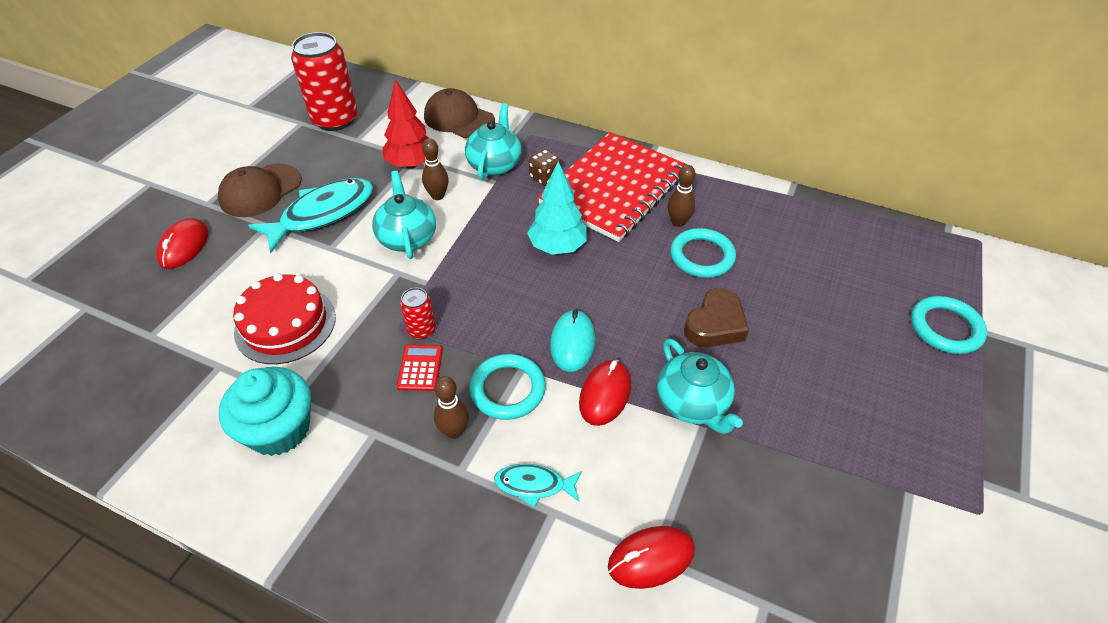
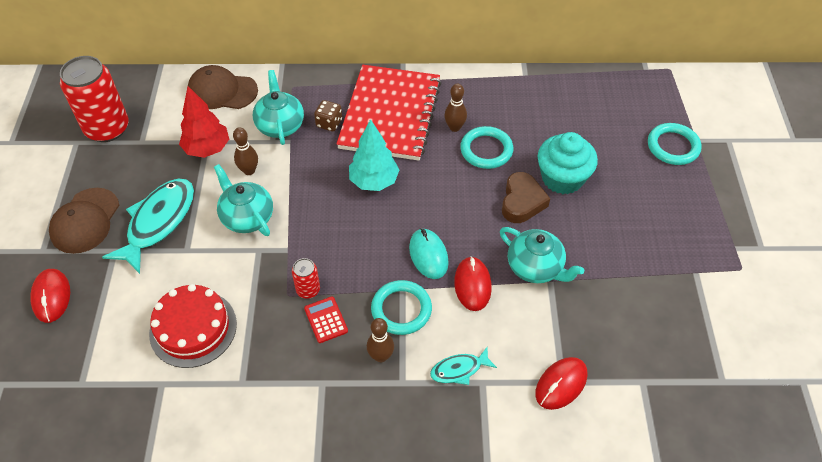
camera: 25 degrees left, 5 degrees up
(279, 429) = (246, 410): turquoise cupcake -> turquoise cupcake (562, 178)

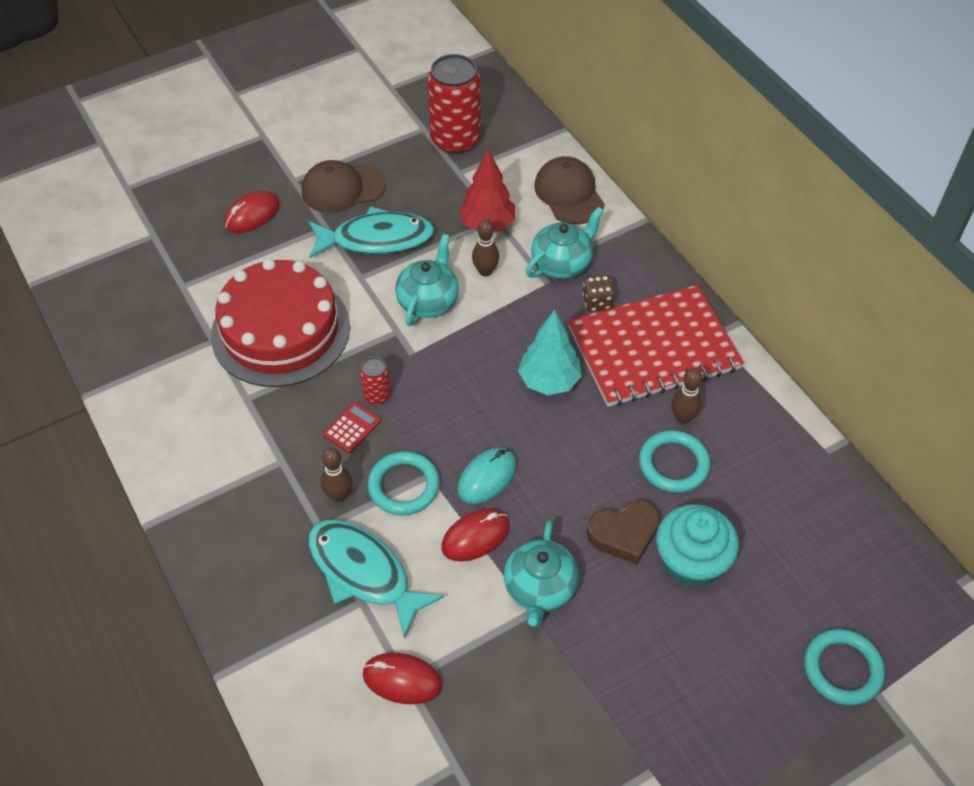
camera: 60 degrees right, 0 degrees up
(193, 328) = (280, 330): red cake -> red cake, size x1.51
(459, 370) = (363, 572): turquoise fish -> turquoise fish, size x1.95

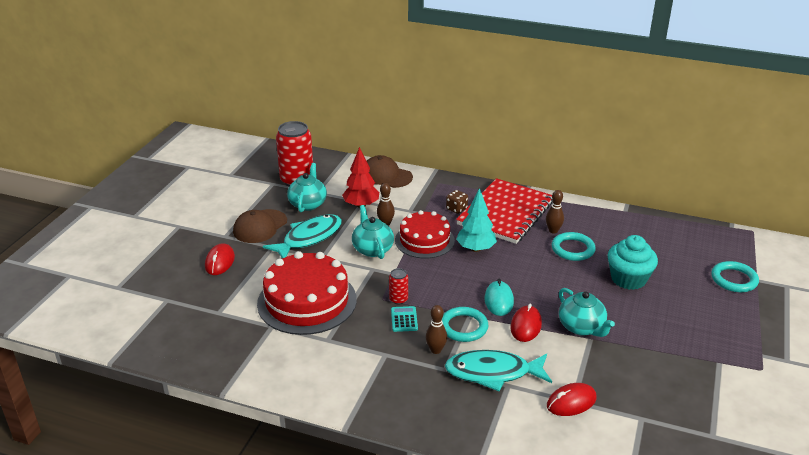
camera: 40 degrees left, 20 degrees down
(352, 428) = (404, 319): red calculator -> turquoise calculator
(502, 327) = (424, 240): none -> red cake
(562, 263) = (419, 203): turquoise teapot -> turquoise teapot (308, 204)
(624, 534) = (588, 286): brown heart -> none

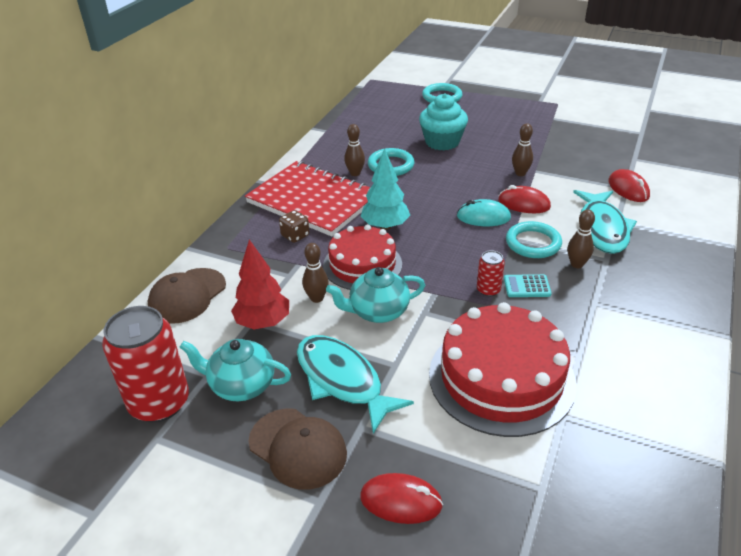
camera: 85 degrees left, 5 degrees up
(581, 327) = (520, 173): turquoise teapot -> brown bowling pin

